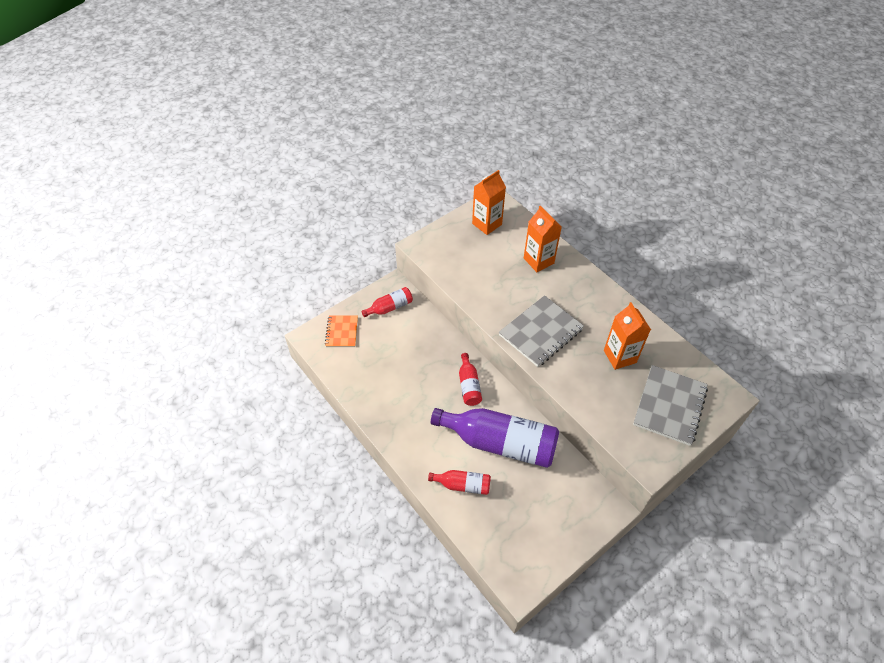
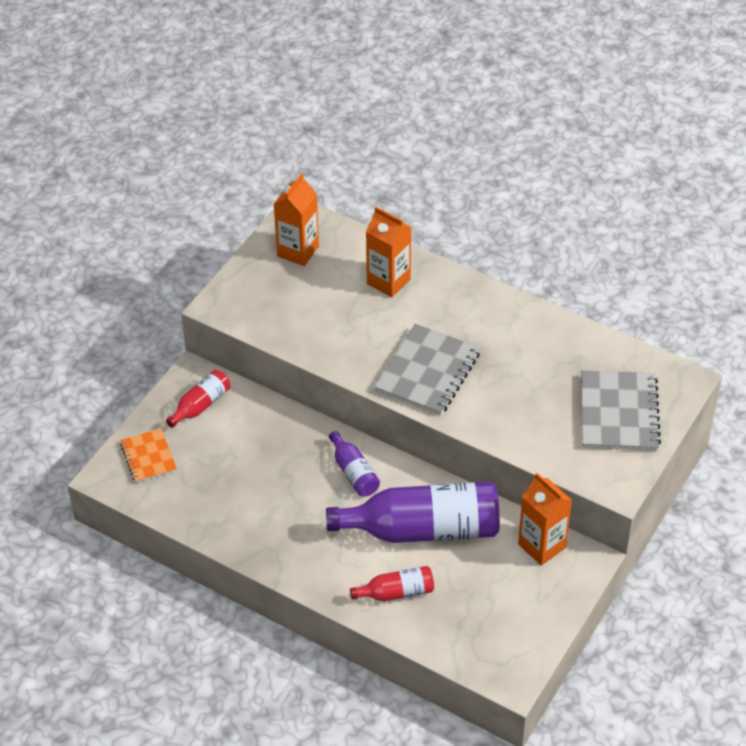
camera: 20 degrees left, 5 degrees down
(469, 385) = (353, 472): red bottle -> purple bottle
(619, 356) = (538, 372): orange carton -> orange carton (542, 546)

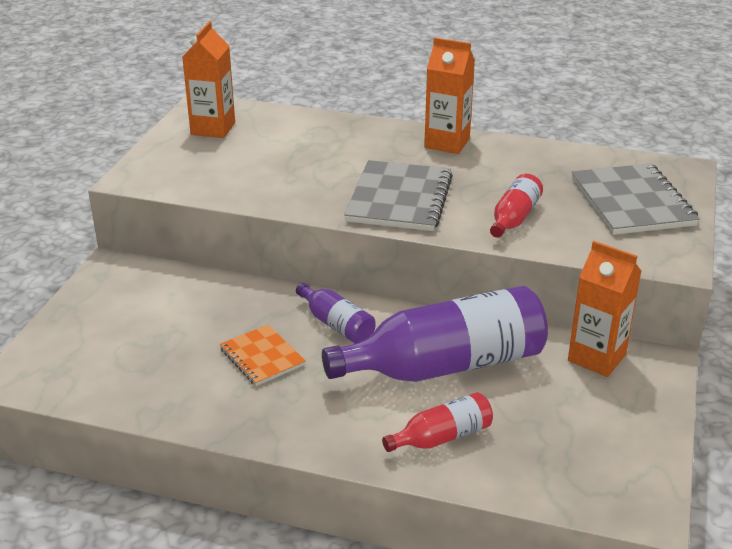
camera: 15 degrees left, 15 degrees down
(148, 457) = (68, 349): orange notebook -> orange notebook (262, 357)
(201, 405) = (127, 291): red bottle -> red bottle (514, 218)
(388, 281) = (322, 138): orange carton -> orange carton (447, 143)

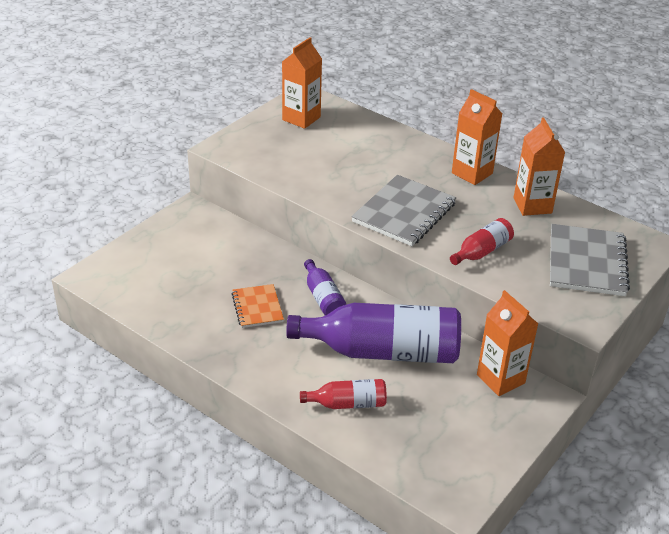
camera: 20 degrees right, 5 degrees up
(534, 160) = (532, 205): none -> orange carton

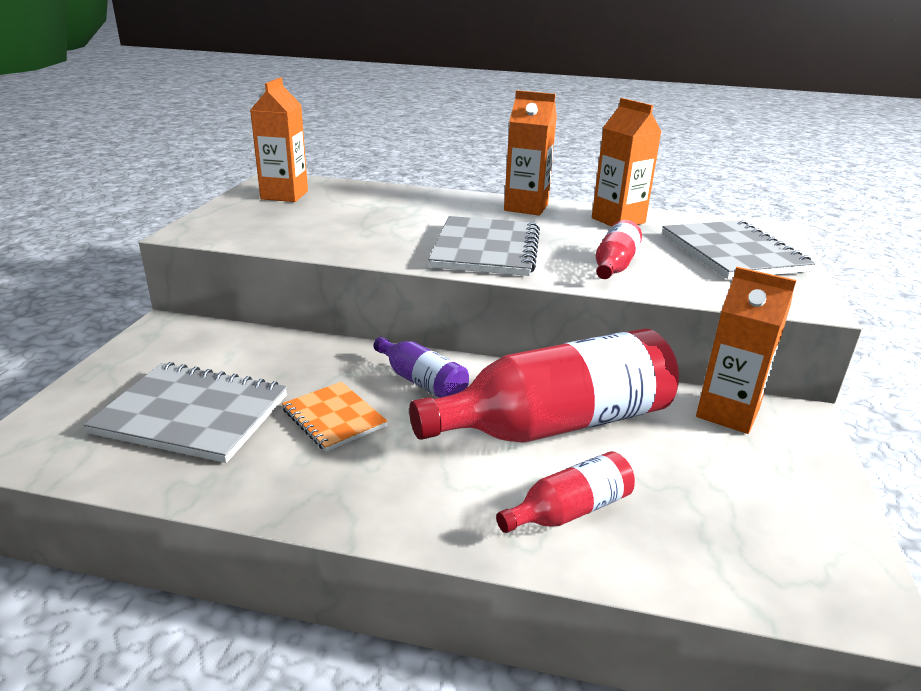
camera: 25 degrees left, 10 degrees down
(183, 282) = (192, 414): none -> grey notebook
(383, 351) = (555, 424): purple bottle -> red bottle

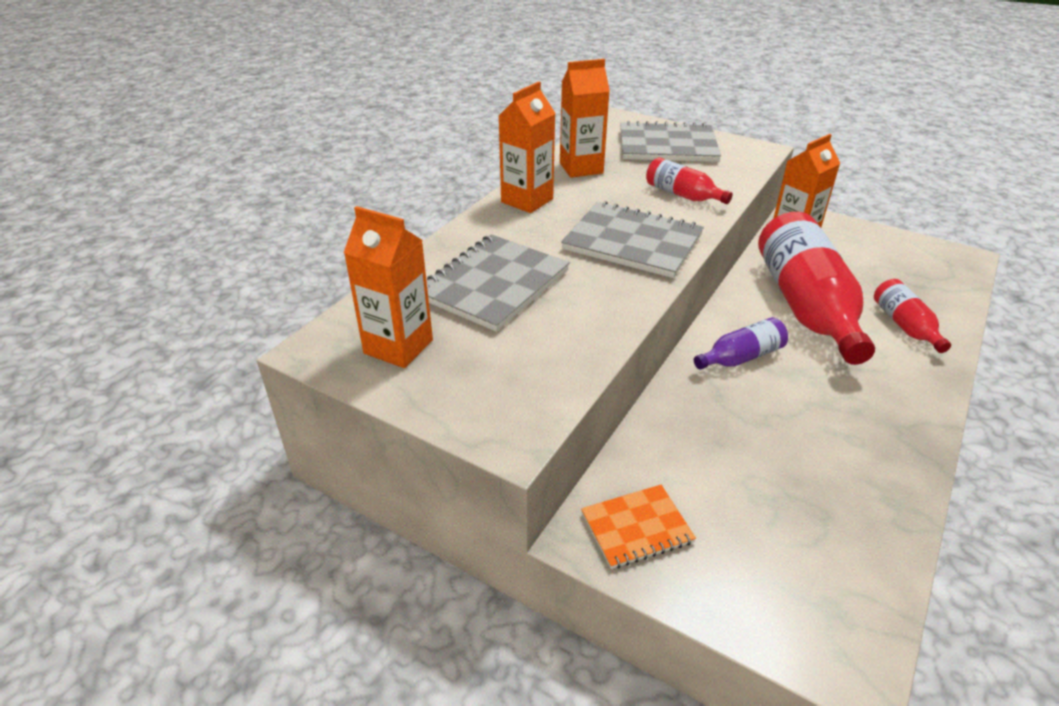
camera: 70 degrees left, 10 degrees up
(192, 414) = (789, 511): grey notebook -> grey notebook (493, 284)
(333, 418) = (797, 416): orange notebook -> orange notebook (636, 528)

